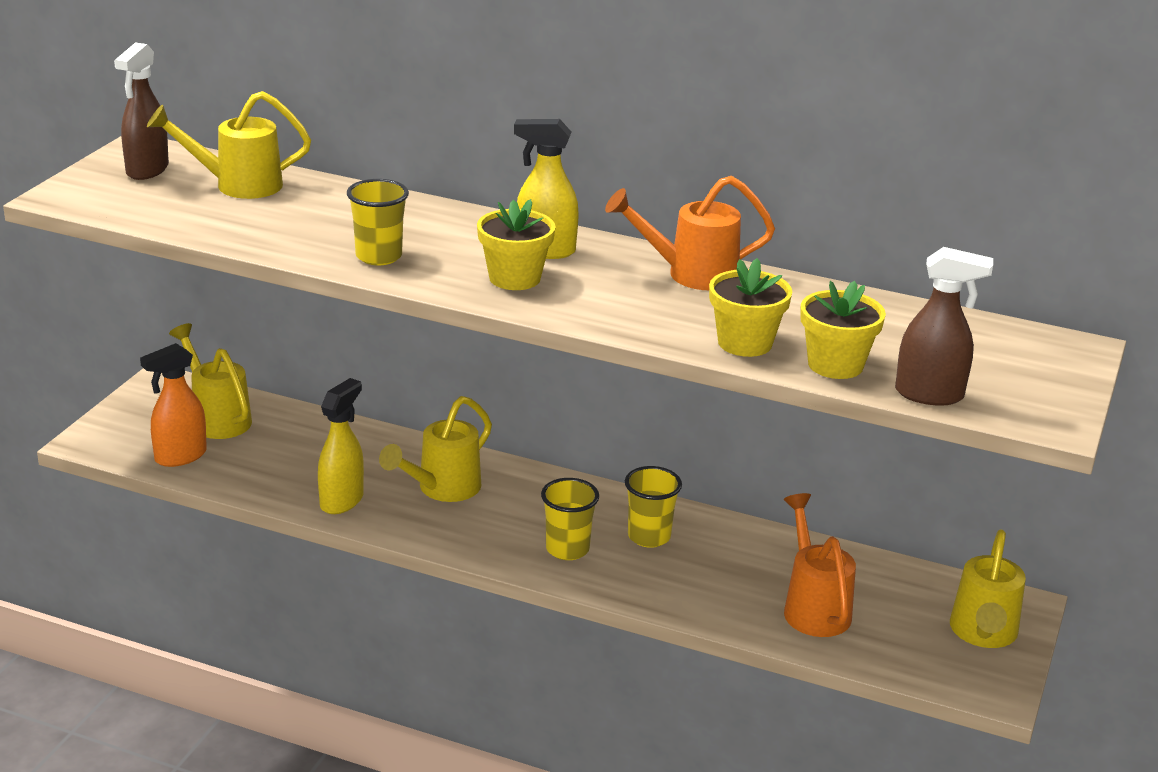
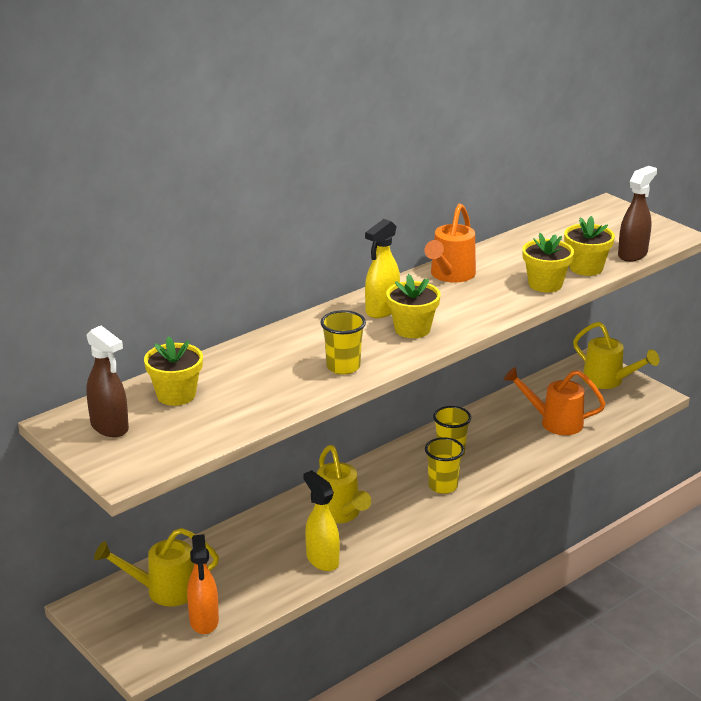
camera: 60 degrees left, 0 degrees up
(237, 185) = (176, 395): yellow watering can -> yellow flower pot

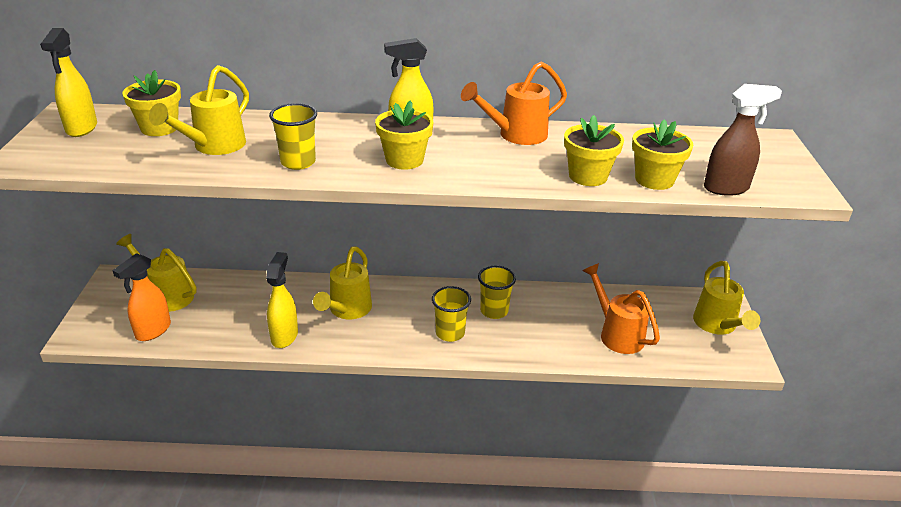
camera: 40 degrees right, 5 degrees up
(110, 427) = (81, 128): brown spray bottle -> yellow spray bottle
(255, 387) = (213, 147): none -> yellow watering can

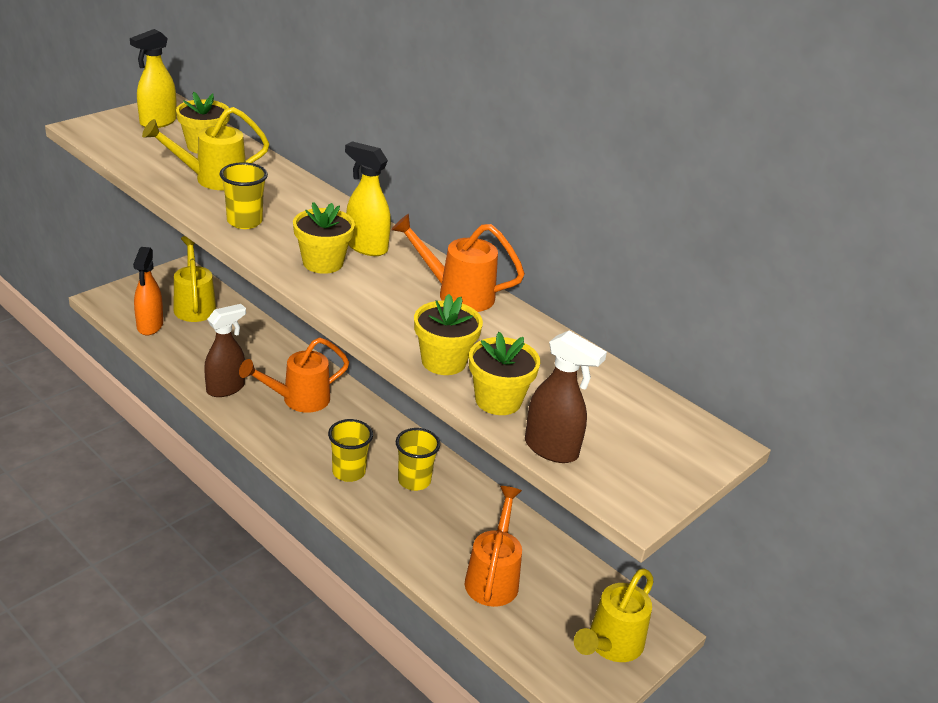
camera: 40 degrees right, 0 degrees up
(153, 331) = (150, 326): orange spray bottle -> orange spray bottle turned 75 degrees counterclockwise
(284, 336) = (226, 388): yellow spray bottle -> brown spray bottle
(347, 310) = (298, 400): yellow watering can -> orange watering can

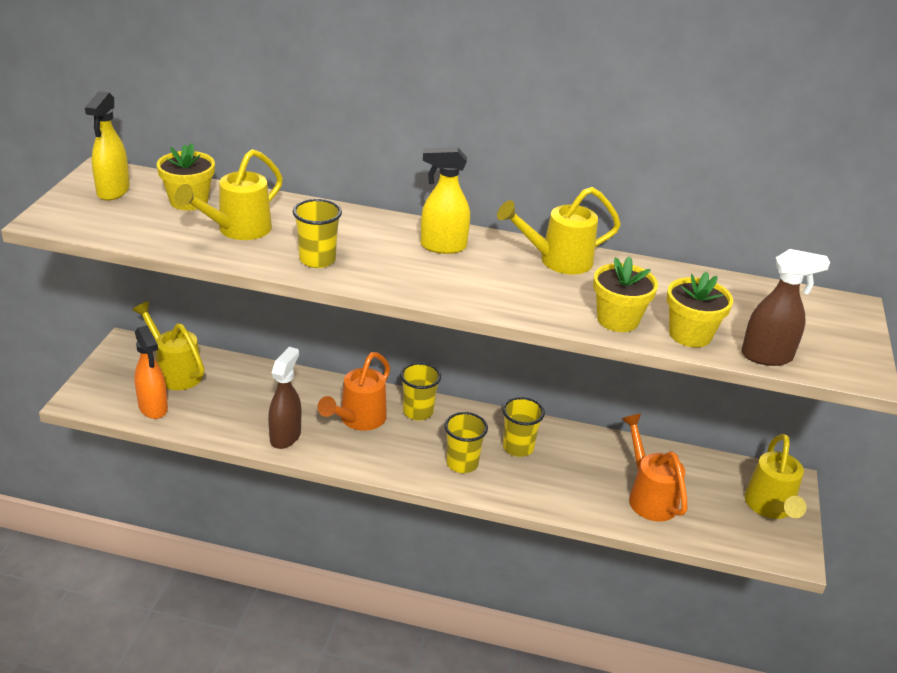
camera: 30 degrees left, 0 degrees up
(323, 263) = (427, 273): yellow flower pot -> none
(357, 414) = (418, 412): none -> yellow cup
(457, 294) = (557, 261): orange watering can -> yellow watering can

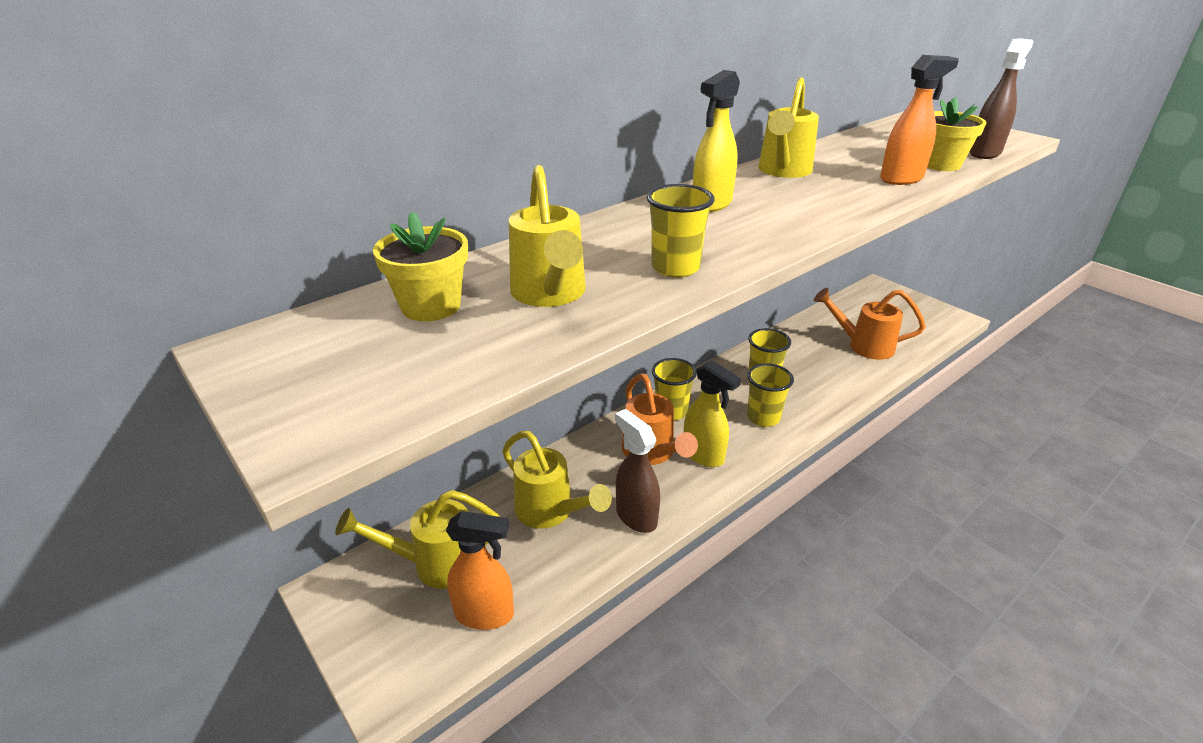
camera: 50 degrees left, 0 degrees up
(113, 191) = (314, 356): yellow spray bottle -> yellow spray bottle (703, 455)
(617, 320) = (901, 179): yellow flower pot -> orange spray bottle
(770, 508) = (903, 305): yellow watering can -> yellow watering can (551, 512)

